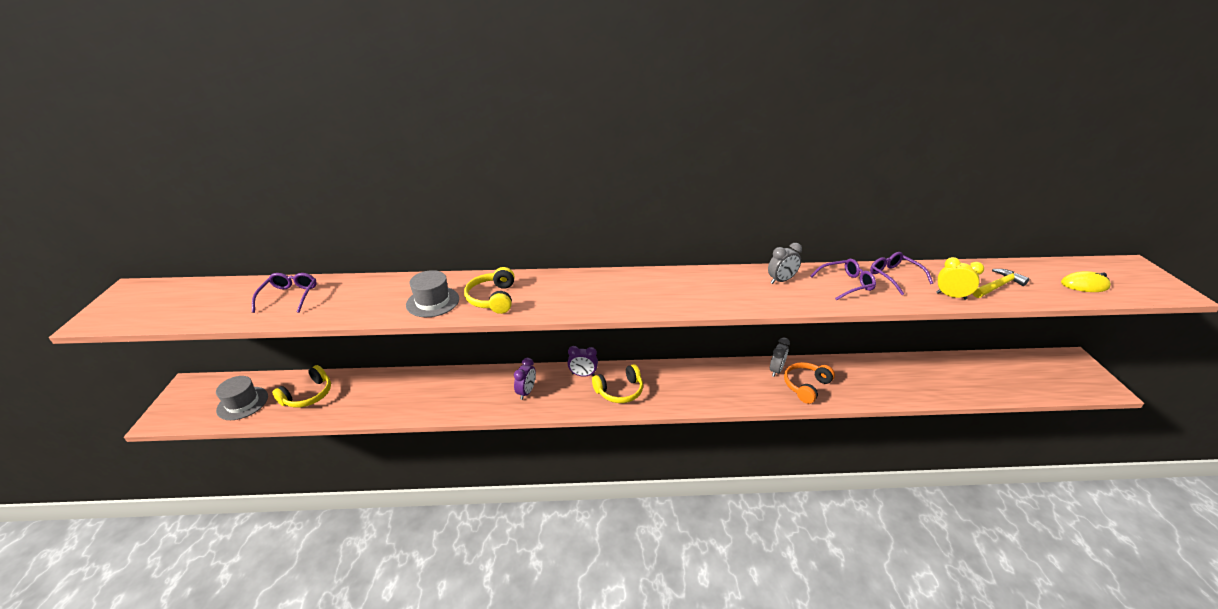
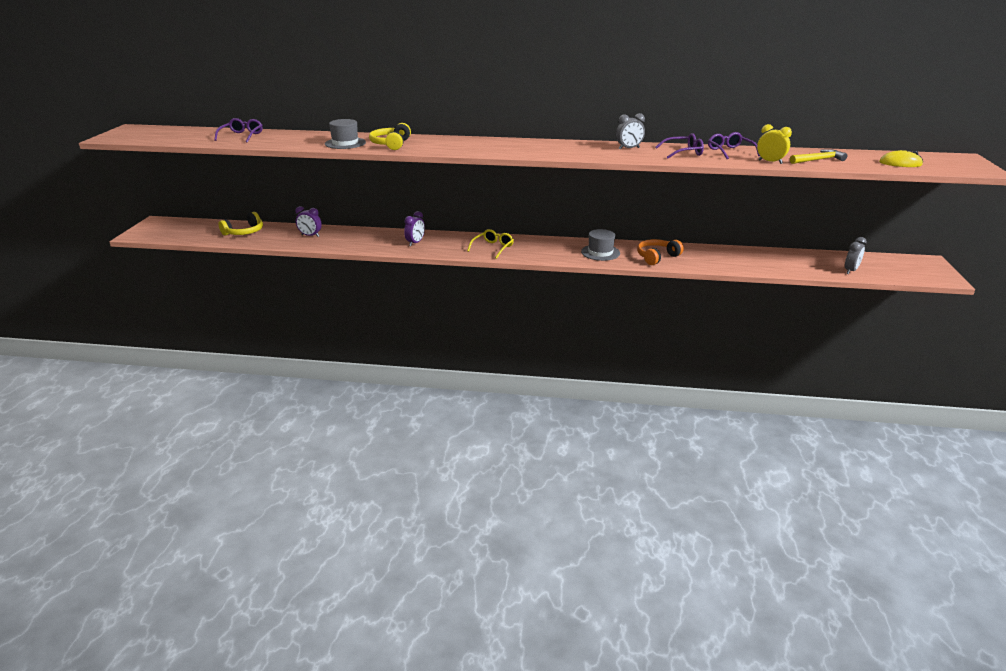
camera: 10 degrees right, 5 degrees down
(242, 403) = (195, 232): grey hat -> grey hat (600, 252)
(583, 374) = (466, 238): purple clock -> purple clock (310, 236)
(620, 391) = (493, 248): yellow headphones -> yellow glasses
(776, 370) = (635, 247): grey clock -> grey clock (850, 270)

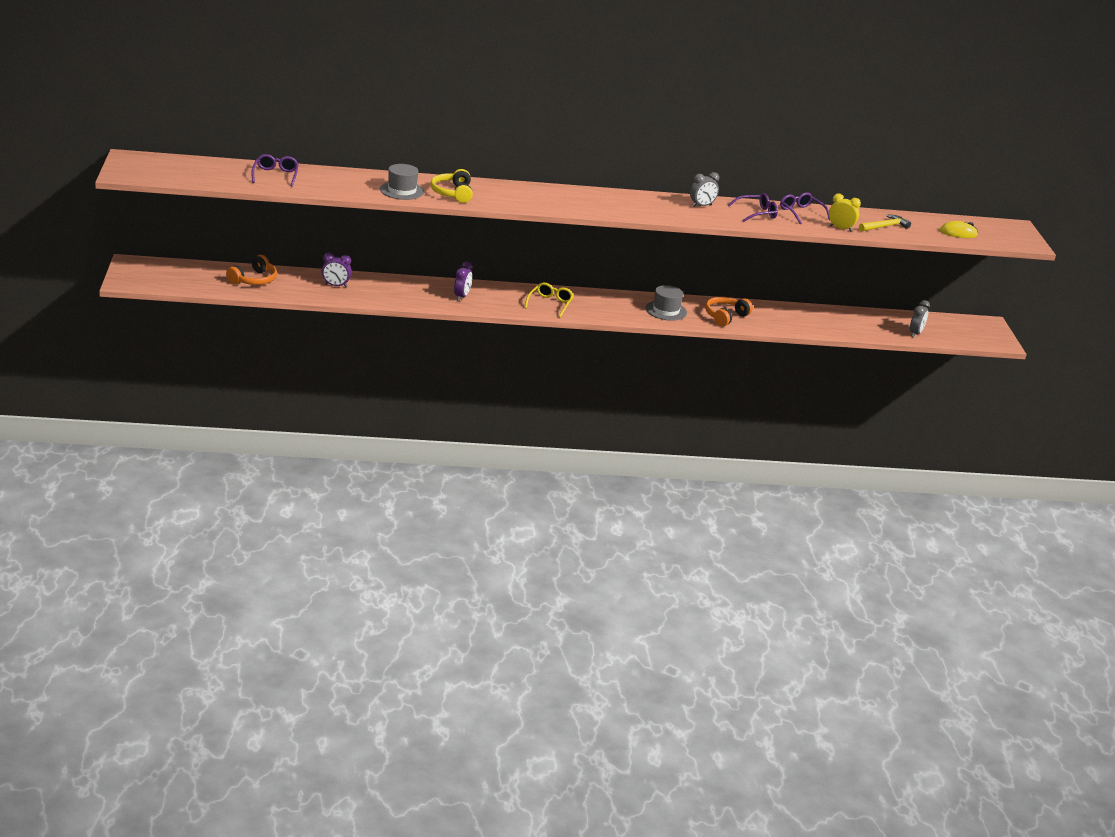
camera: 15 degrees left, 0 degrees up
(244, 232) = (254, 280): yellow headphones -> orange headphones

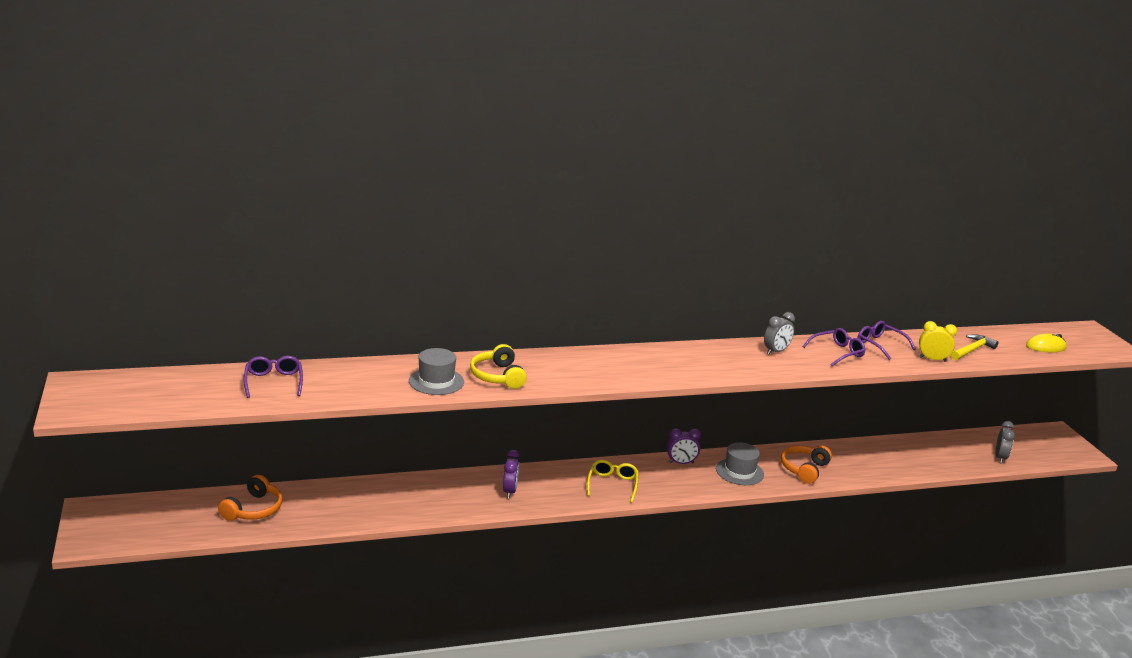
camera: 10 degrees left, 5 degrees down
(335, 285) = (357, 501): purple clock -> purple clock (681, 463)

